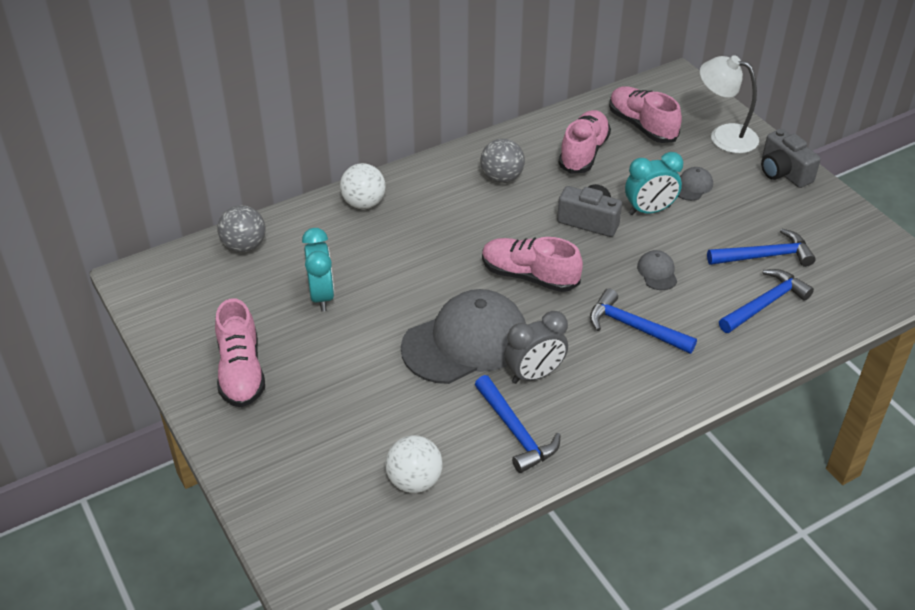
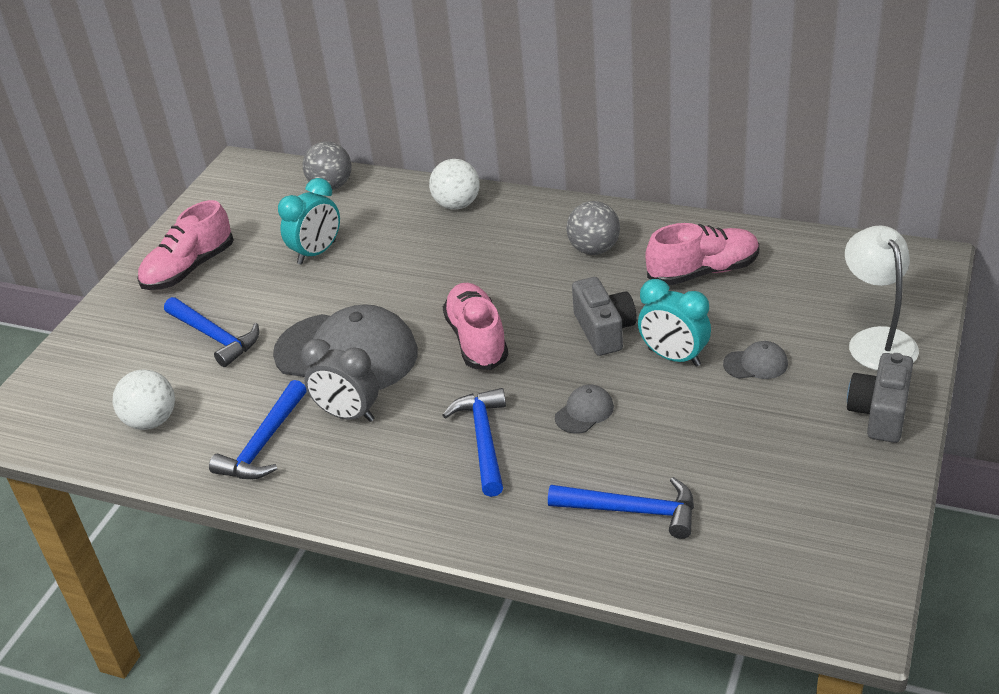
camera: 55 degrees right, 5 degrees down
(642, 126) = (804, 281): pink shoe -> none
(765, 256) = (711, 471): blue hammer -> blue hammer (215, 337)

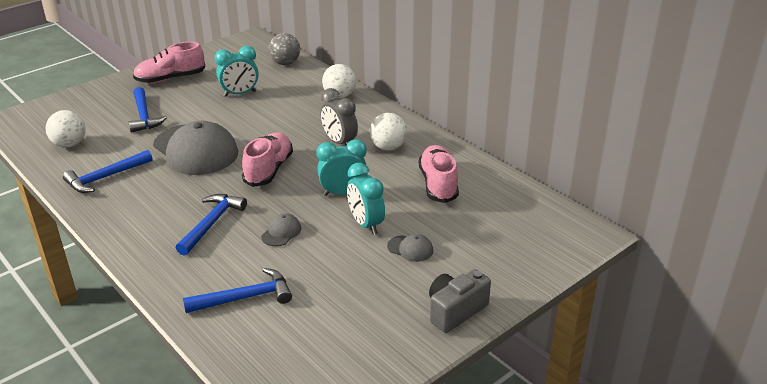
camera: 25 degrees right, 5 degrees down
(348, 415) = (161, 180): grey clock -> grey clock (339, 142)
(584, 412) = (281, 232): grey cap -> grey cap turned 45 degrees counterclockwise
(594, 249) = (388, 147): grey ball -> white ball
(604, 330) = (343, 193): grey camera -> turquoise clock
(632, 511) = (245, 297): blue hammer -> blue hammer turned 60 degrees counterclockwise
(703, 272) = (438, 184): pink shoe -> pink shoe turned 105 degrees counterclockwise
(877, 340) = (503, 267): white lamp -> none

